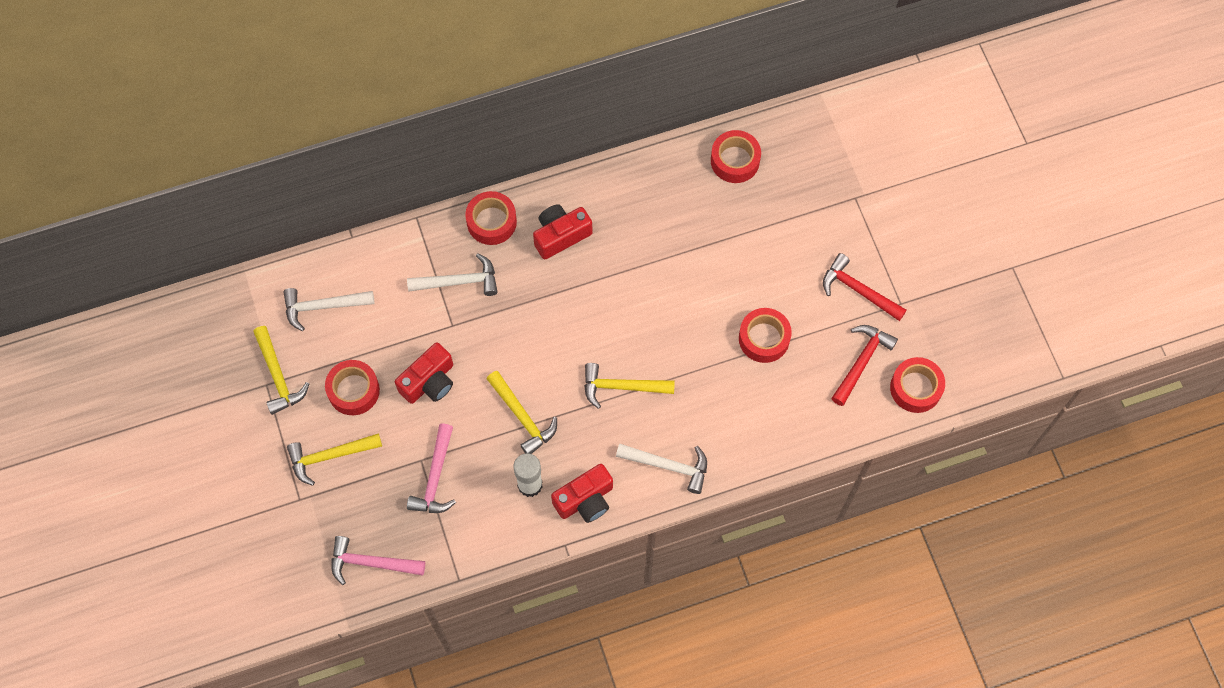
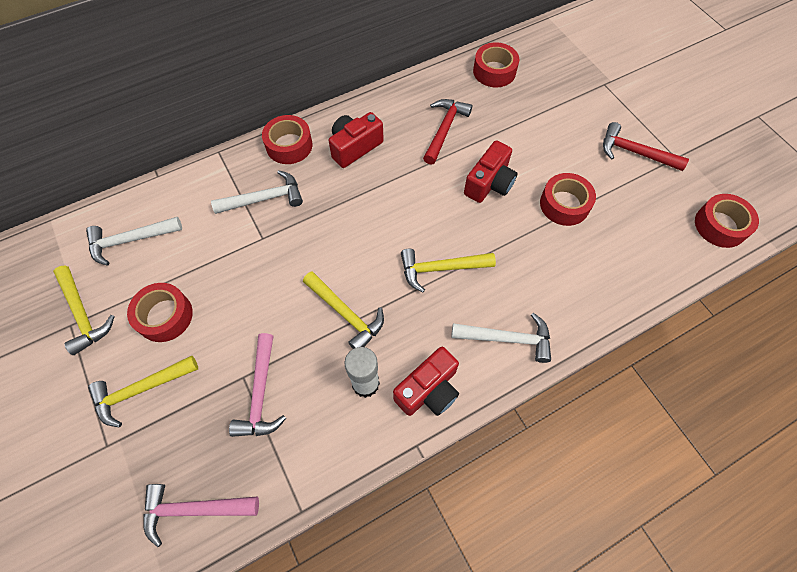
camera: 10 degrees left, 5 degrees down
(429, 382) = (244, 294): red camera -> red camera (489, 183)
(861, 362) = (661, 211): red hammer -> red hammer (444, 130)

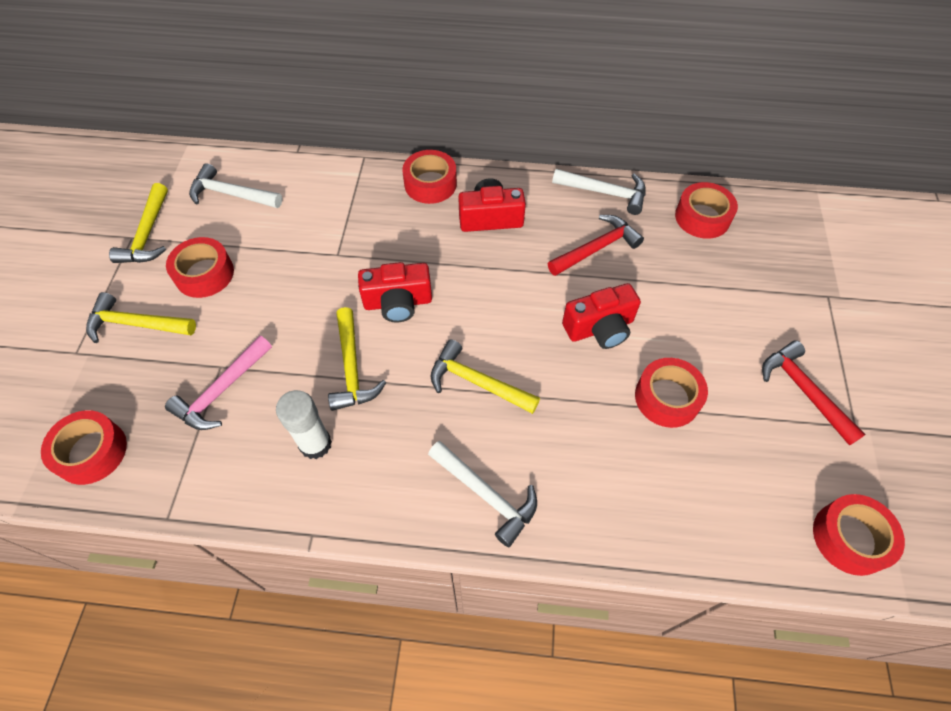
camera: 35 degrees right, 5 degrees down
(194, 509) = (91, 452): pink hammer -> red tape
(264, 199) = (368, 220): white hammer -> white hammer (605, 193)
(428, 390) = (367, 490): red camera -> red camera (398, 302)

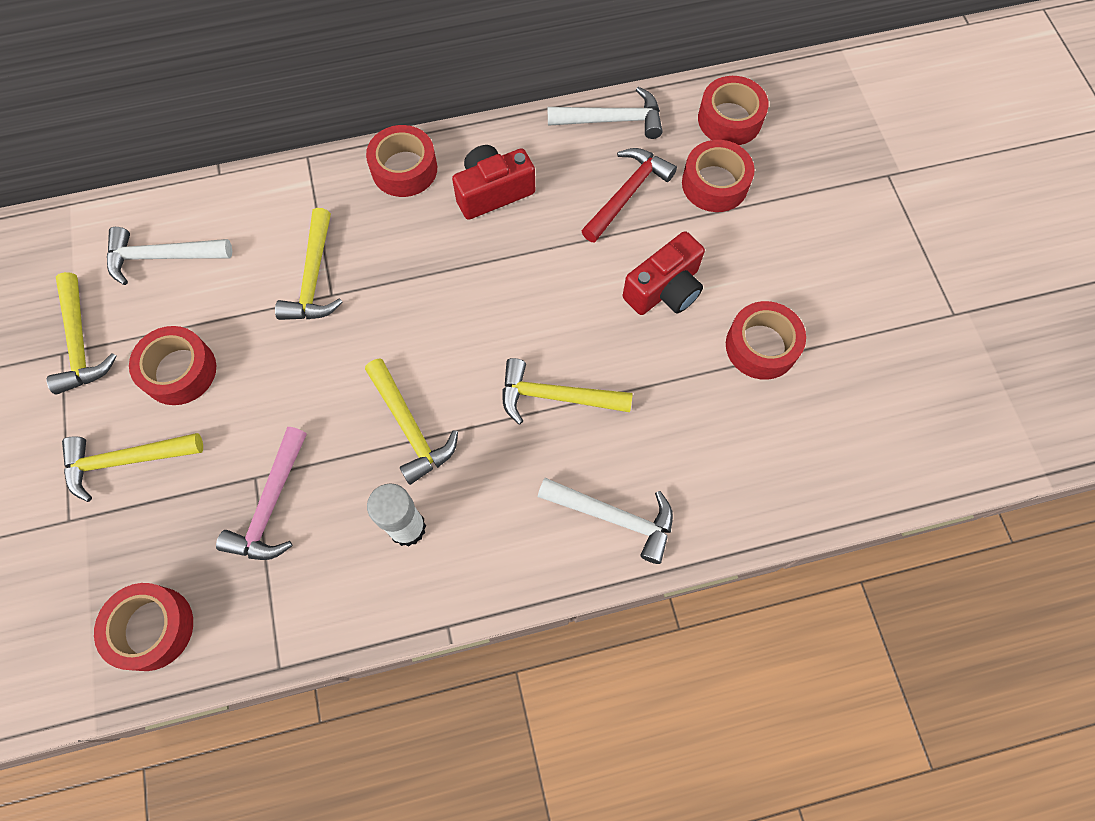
camera: 20 degrees left, 10 degrees up
(330, 239) = (314, 278): none -> yellow hammer
(398, 302) = (429, 332): red camera -> none
(804, 391) = (894, 292): red hammer -> none
(850, 538) = (980, 433): red tape -> red tape (714, 184)

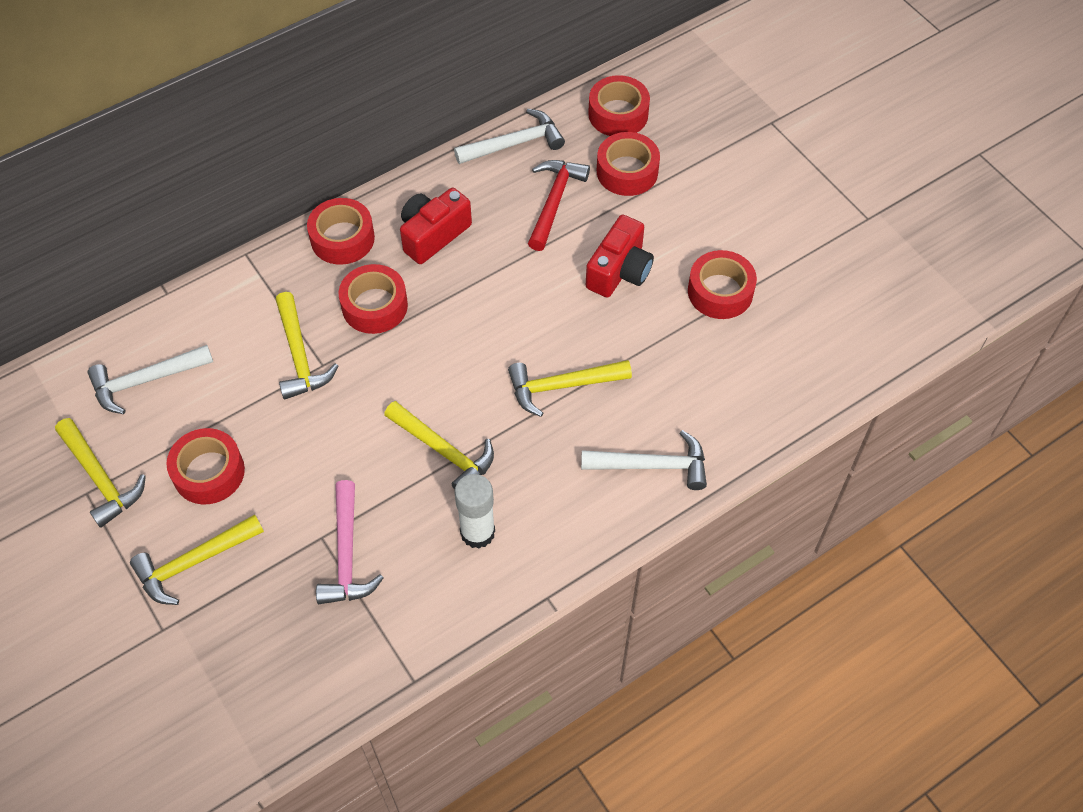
camera: 20 degrees left, 10 degrees down
(152, 628) = (284, 689): red tape -> red tape (374, 306)

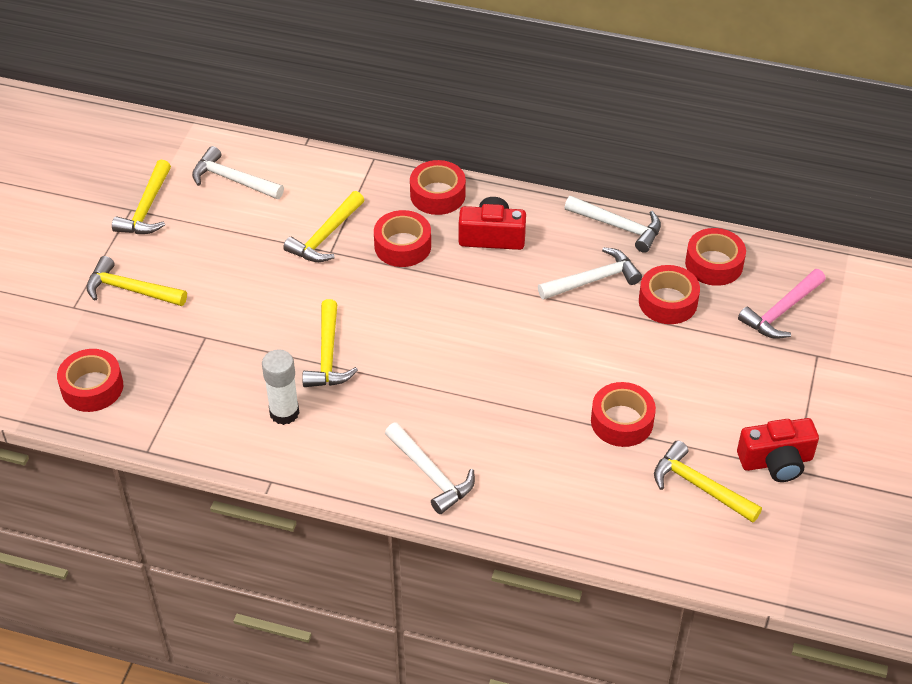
camera: 50 degrees right, 10 degrees down
(209, 472) = (198, 253): red tape -> red tape (92, 387)
(346, 554) = (205, 357): pink hammer -> pink hammer (781, 311)
(554, 202) = (593, 280): red hammer -> white hammer
(562, 386) = (444, 383): yellow hammer -> yellow hammer (700, 486)
(619, 271) = (575, 353): red camera -> red camera (776, 461)

